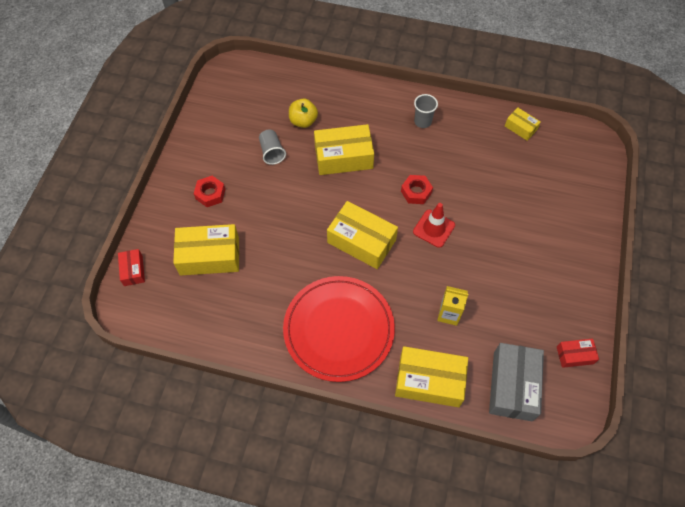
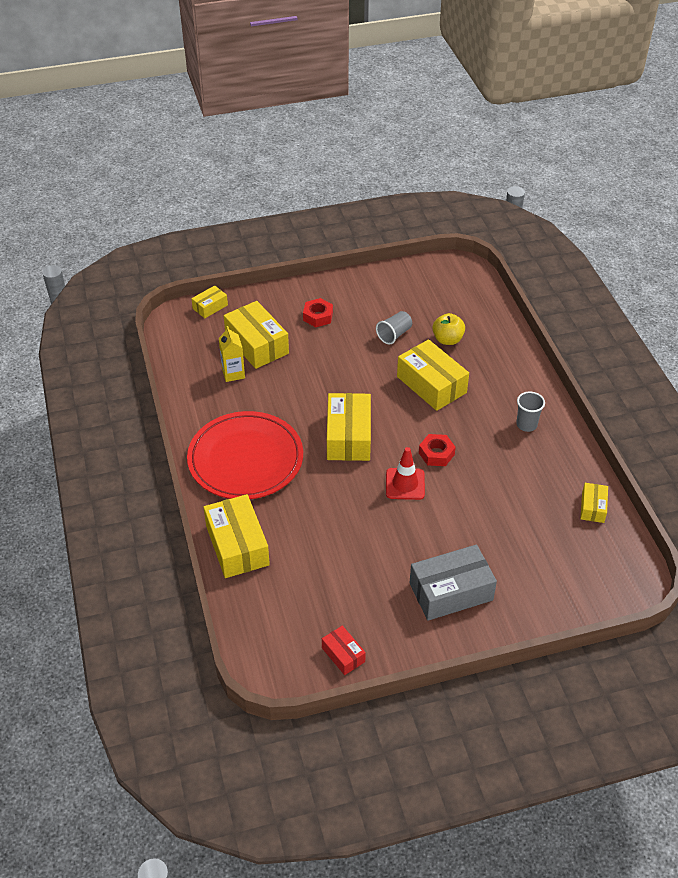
camera: 60 degrees right, 15 degrees down
(133, 270) = (210, 307): red box -> yellow box
(448, 314) = (317, 533): yellow carton -> yellow carton (233, 373)
(512, 386) = (274, 613): grey box -> grey box (451, 591)

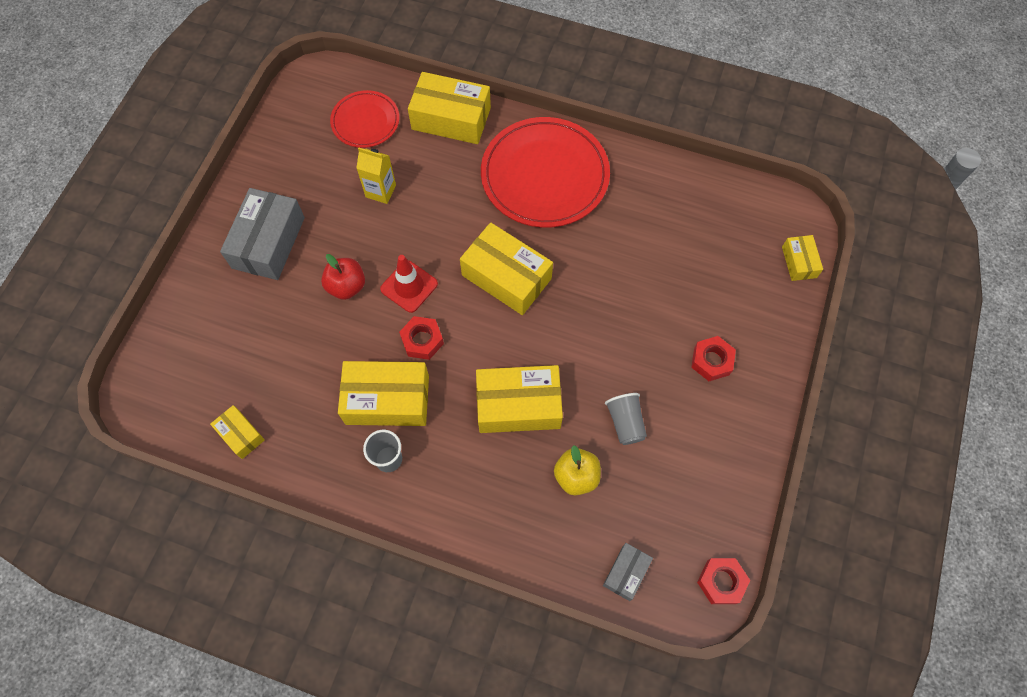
camera: 125 degrees right, 20 degrees up
(233, 373) = (672, 227): yellow carton -> yellow carton (380, 191)
(257, 344) = (704, 273): yellow box -> yellow box (387, 399)
(286, 602) = (365, 121): none -> red plate
(343, 655) = (285, 131): red box -> none
(438, 519) = (346, 286): none -> red apple
(444, 263) = (721, 582): none -> red nut
(478, 297) = (626, 573): none -> grey box

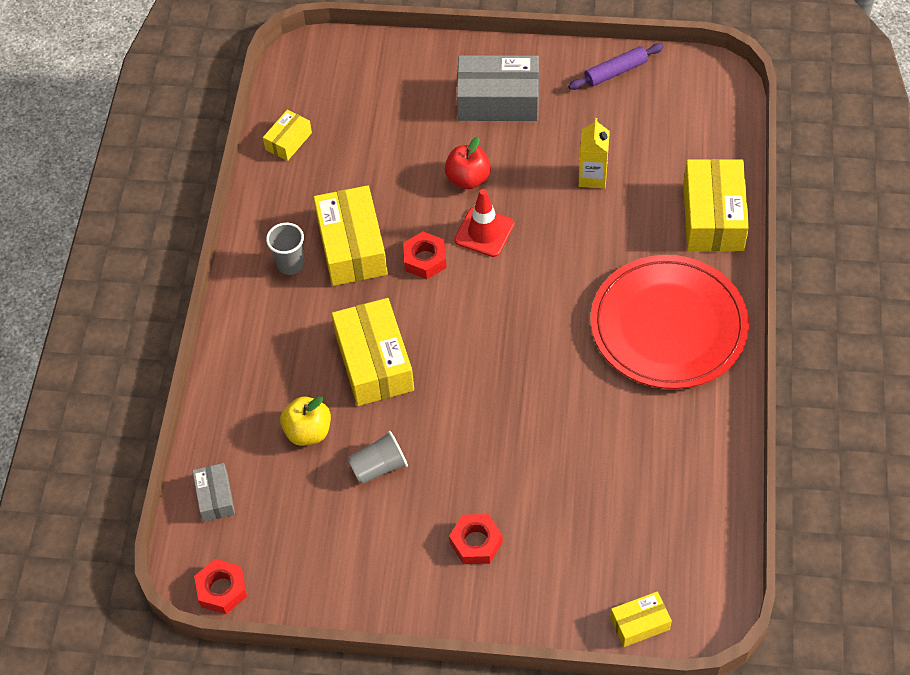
camera: 80 degrees right, 10 degrees down
(276, 146) = (615, 72): none -> purple rolling pin
(365, 121) = (678, 139): red plate -> none
(506, 277) = (523, 317): yellow box -> none
(626, 573) = (215, 497): grey box -> grey box turned 60 degrees clockwise

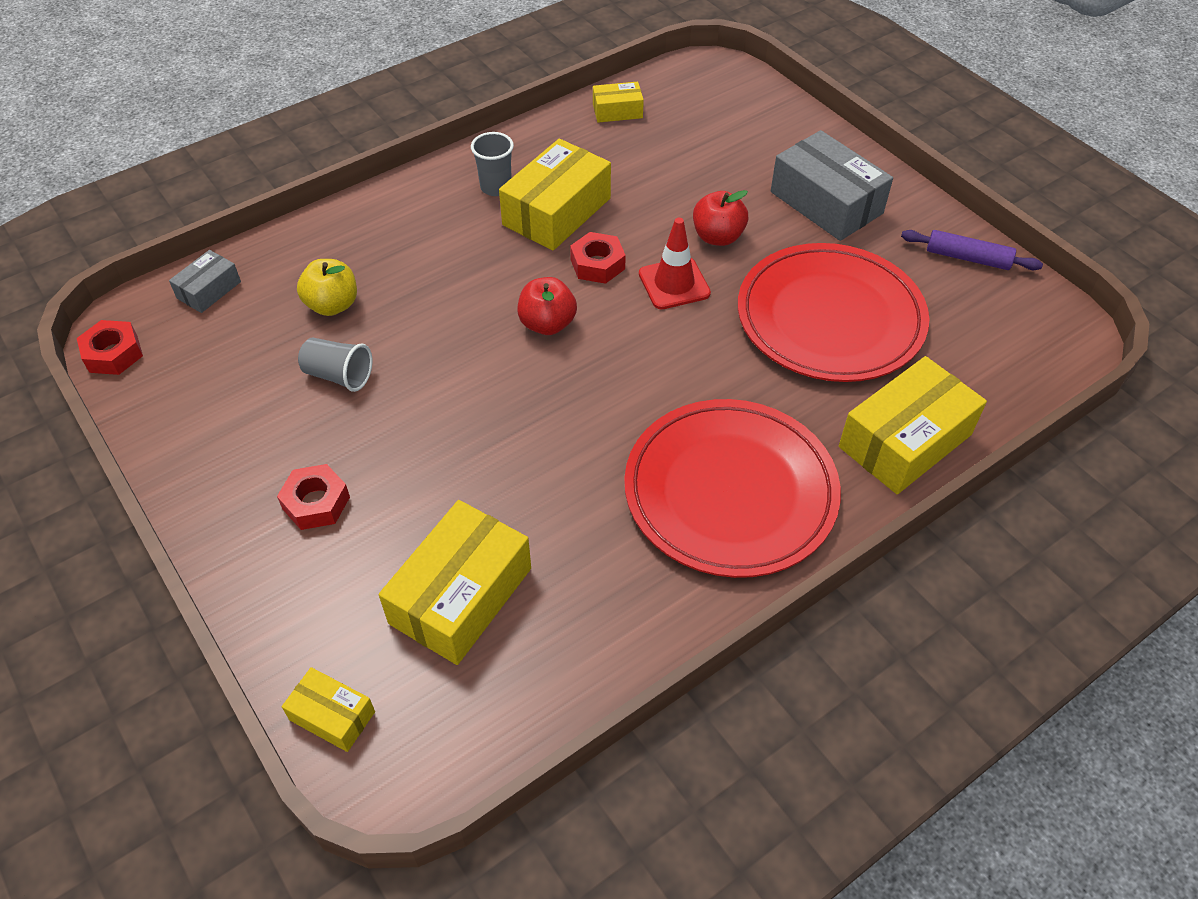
camera: 45 degrees right, 5 degrees down
(374, 362) = (450, 301): yellow box -> yellow box (461, 595)
(449, 323) = (547, 324): none -> red apple
(592, 177) = (830, 318): yellow carton -> red plate

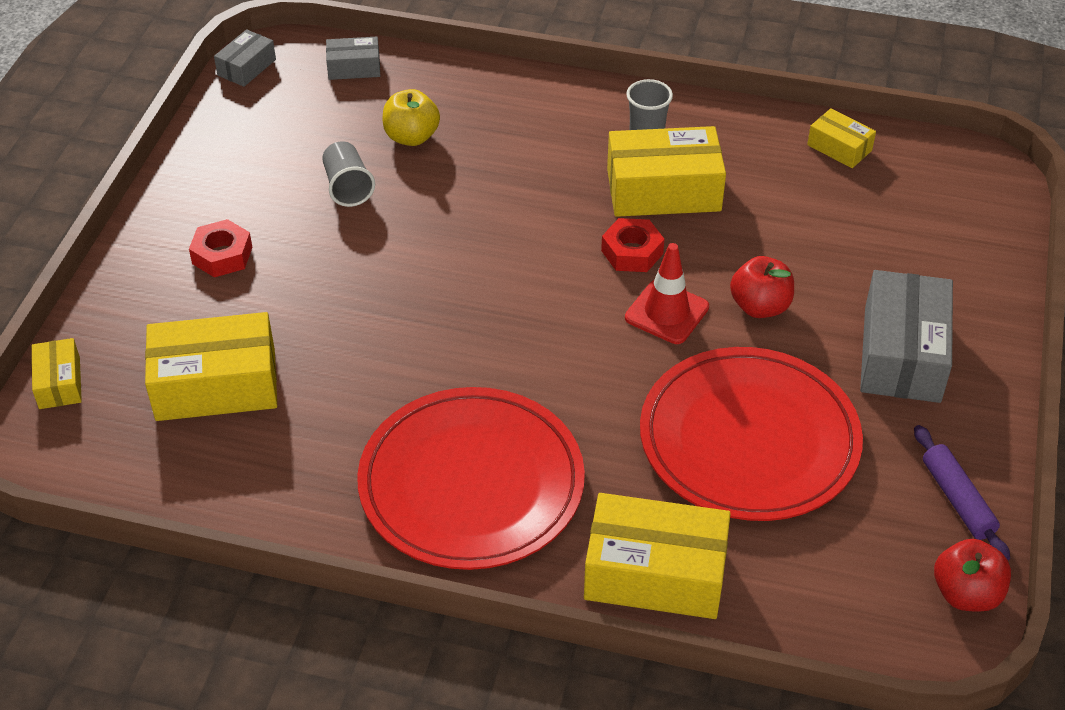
camera: 50 degrees right, 5 degrees down
(113, 354) = (246, 67): red nut -> grey box
(547, 324) = (529, 264): red apple -> red apple (966, 594)

